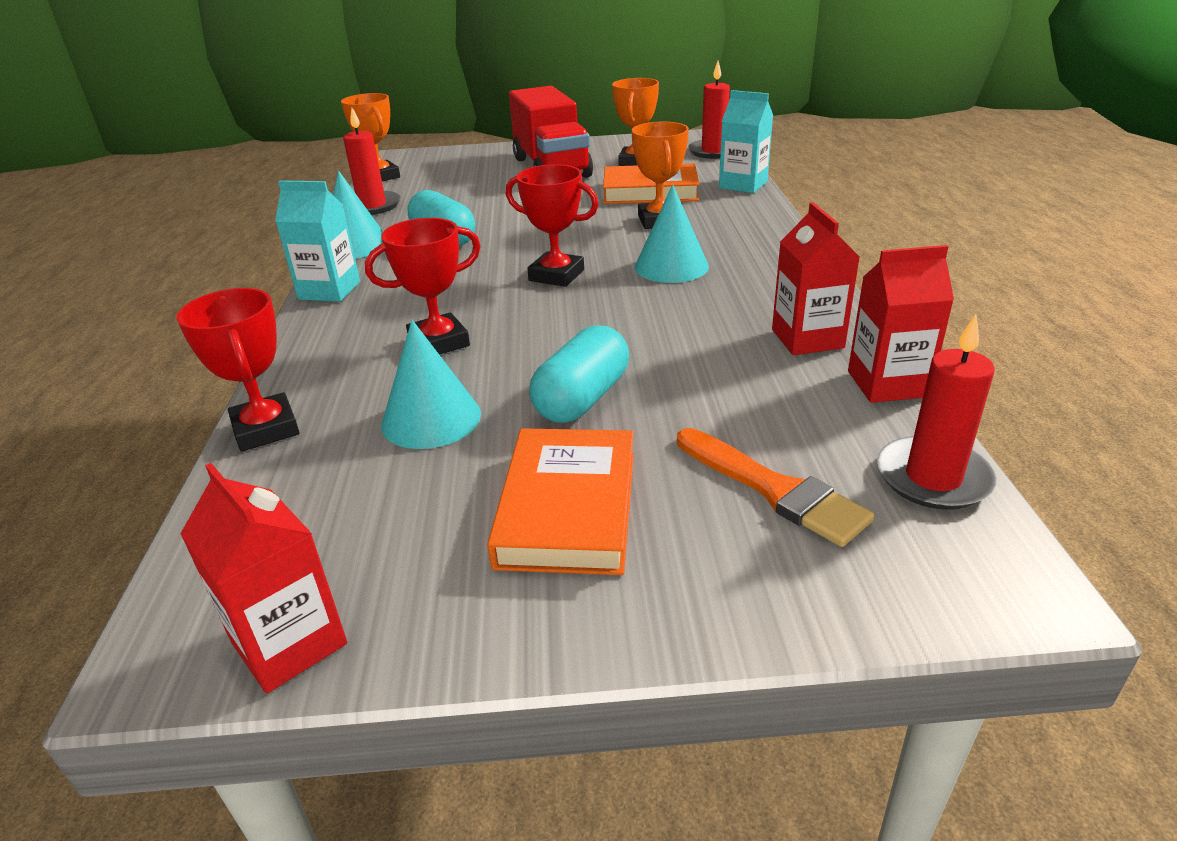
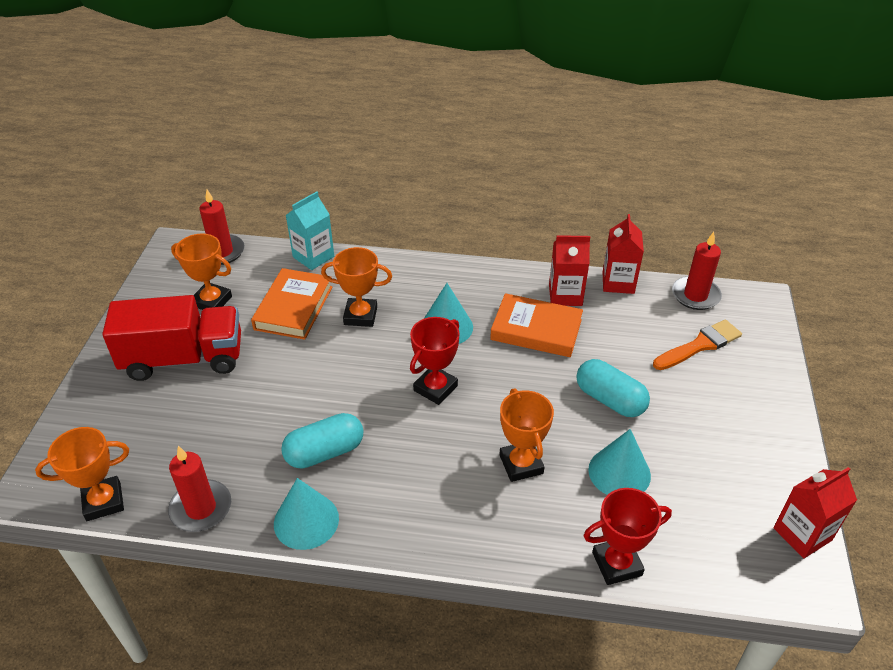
camera: 80 degrees left, 10 degrees up
(329, 290) = (403, 537): turquoise carton -> none
(439, 342) = (521, 464): red trophy -> orange trophy
(567, 508) = (709, 420): orange book -> orange book (536, 330)

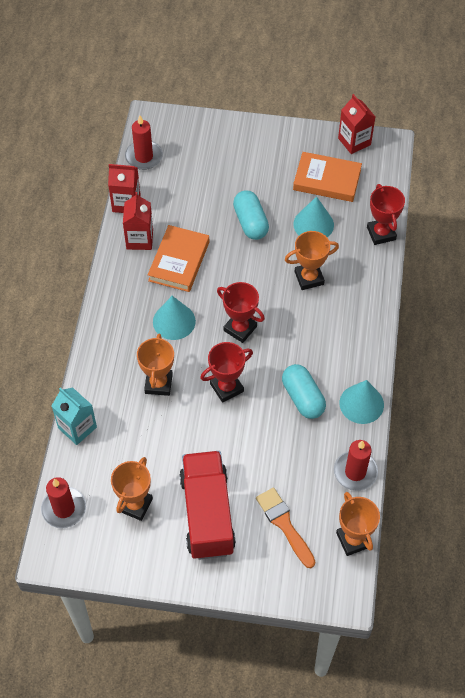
camera: 90 degrees left, 15 degrees up
(293, 308) = (146, 436): orange book -> orange book (327, 180)
(349, 375) = (227, 387): none -> red trophy
(610, 400) = (250, 222): turquoise capsule -> turquoise capsule turned 60 degrees counterclockwise
(700, 345) = (198, 163): orange brush -> orange brush (284, 524)

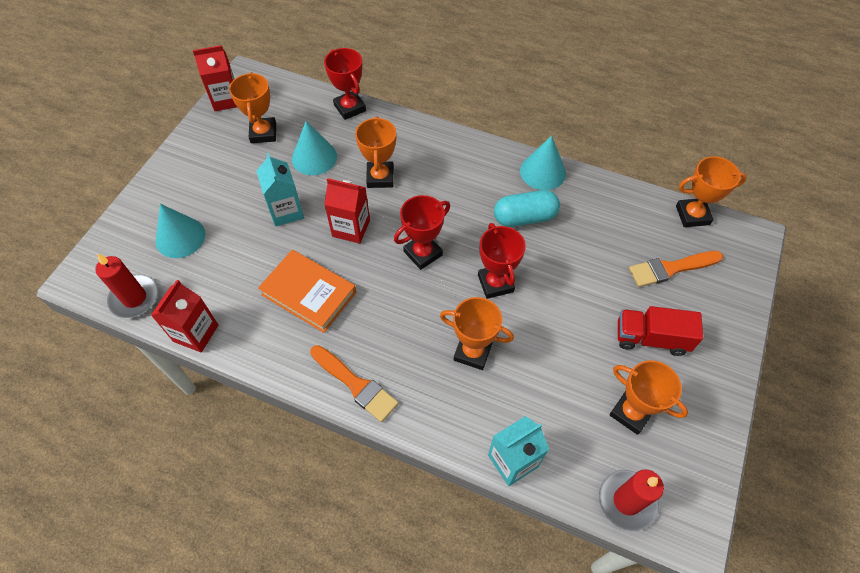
camera: 75 degrees left, 0 degrees up
(111, 313) = (356, 385): none -> orange brush
(139, 239) = (258, 329): red carton -> red carton (351, 228)
(174, 321) = (391, 317): turquoise cone -> turquoise cone (180, 237)
(207, 514) = (651, 338): red truck -> red truck, size x0.63
(250, 222) = (286, 211): turquoise capsule -> turquoise carton
(327, 180) = (263, 133): orange book -> orange trophy
(355, 472) = (618, 195): red candle -> none
(381, 233) = (350, 108): red trophy -> red trophy turned 60 degrees clockwise

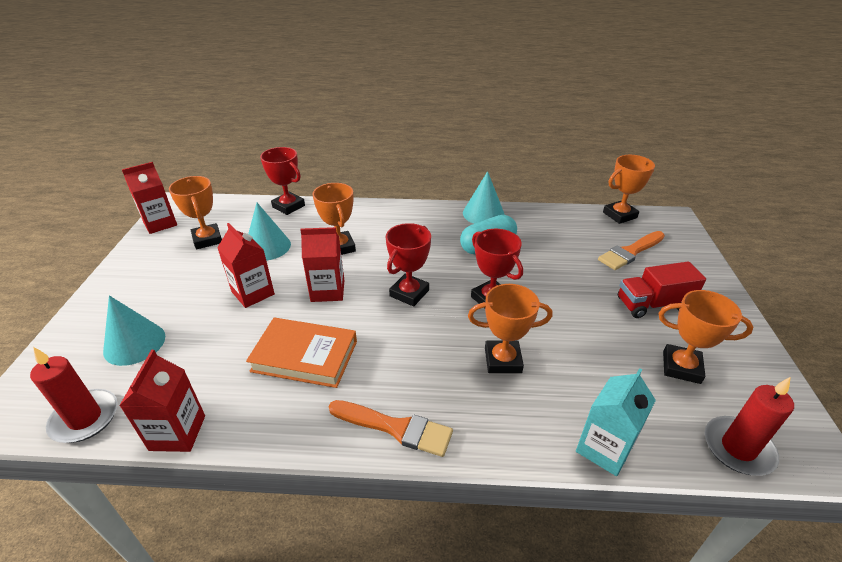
camera: 20 degrees left, 20 degrees down
(286, 211) = (253, 293): turquoise carton -> red carton

